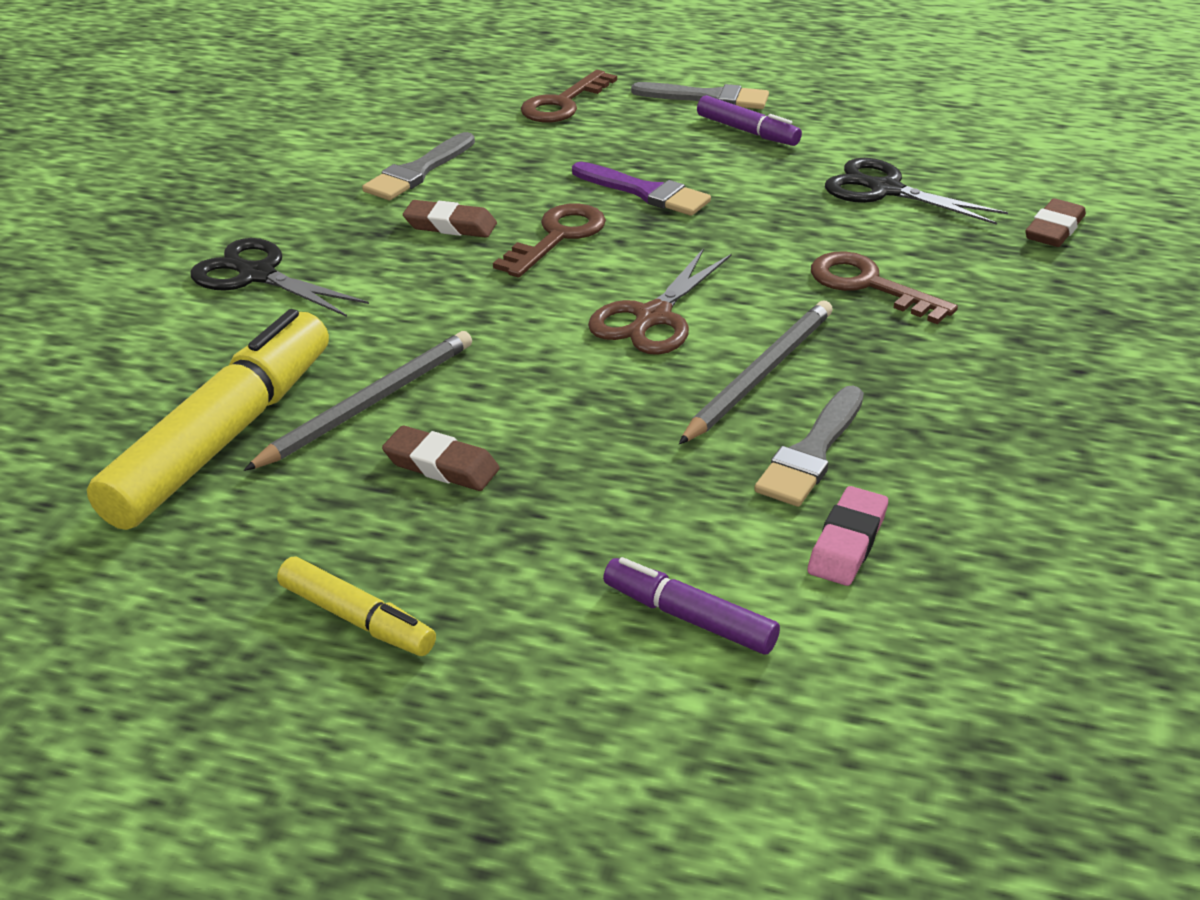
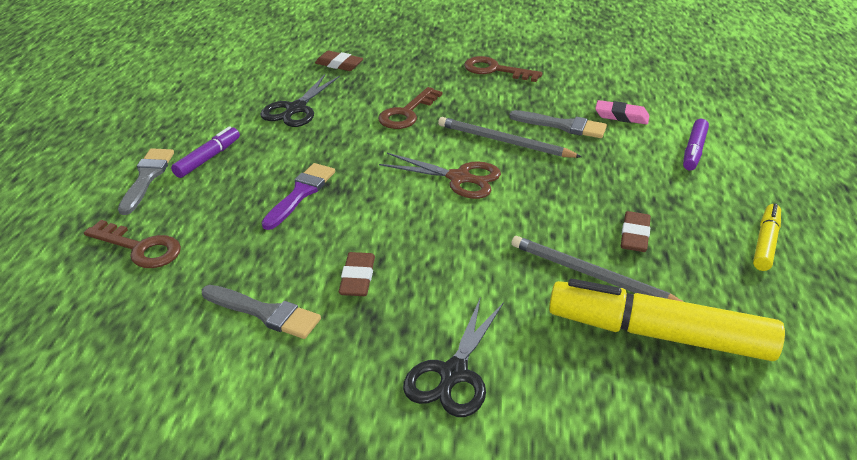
camera: 100 degrees left, 0 degrees up
(557, 237) = (368, 224): brown key -> brown key (495, 70)

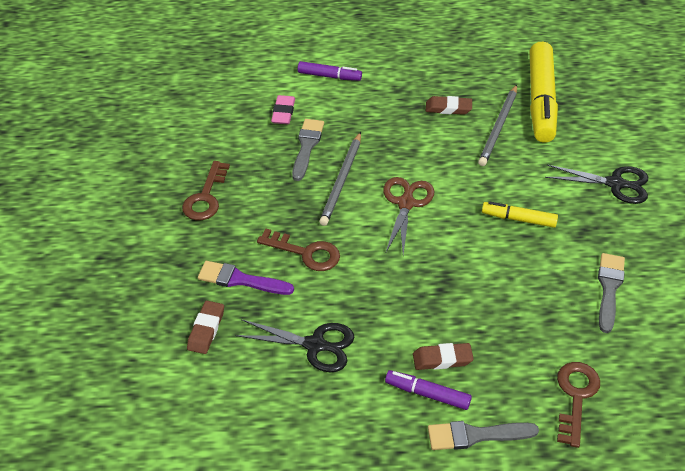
camera: 100 degrees left, 10 degrees up
(300, 193) = (461, 303): purple brush -> purple brush (240, 280)
(357, 278) = (551, 244): brown eraser -> brown eraser (442, 359)
(765, 243) = (435, 53): yellow marker -> yellow marker (518, 219)

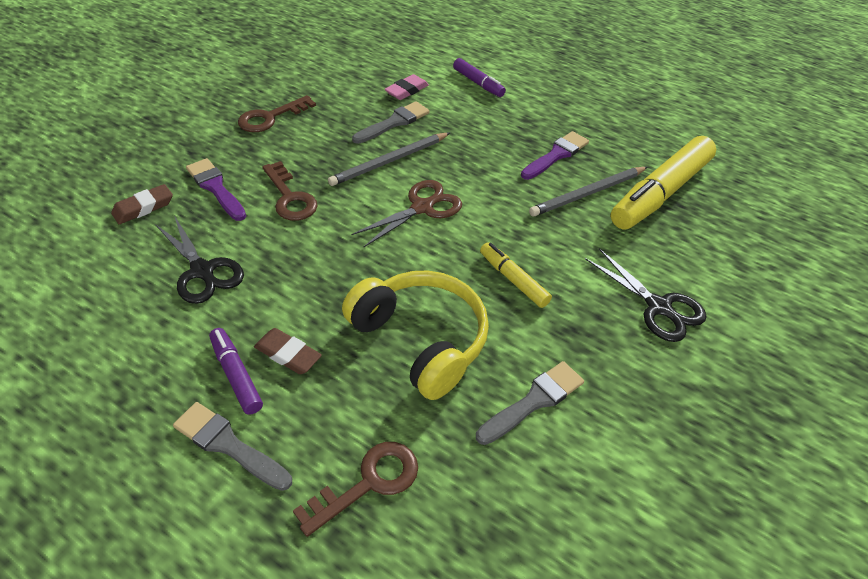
camera: 35 degrees right, 0 degrees up
(448, 108) = (556, 155): brown eraser -> purple brush
(509, 295) = (421, 340): none -> yellow headphones

